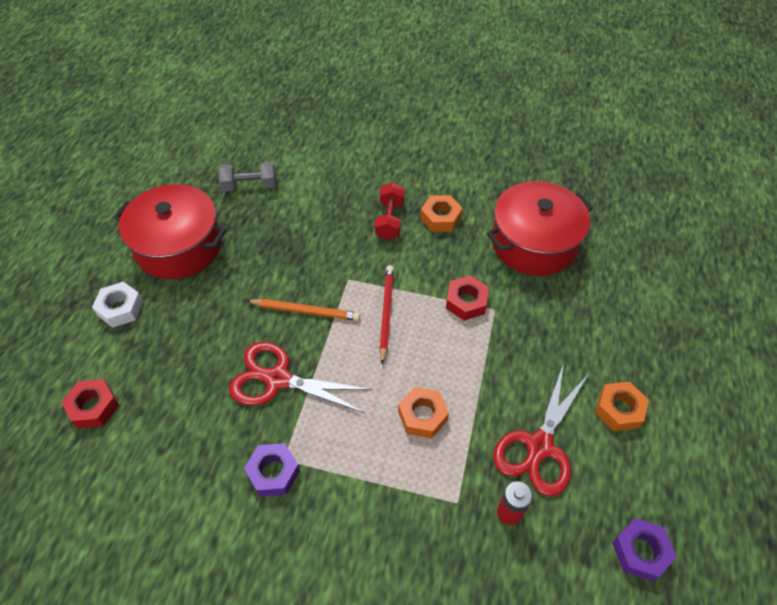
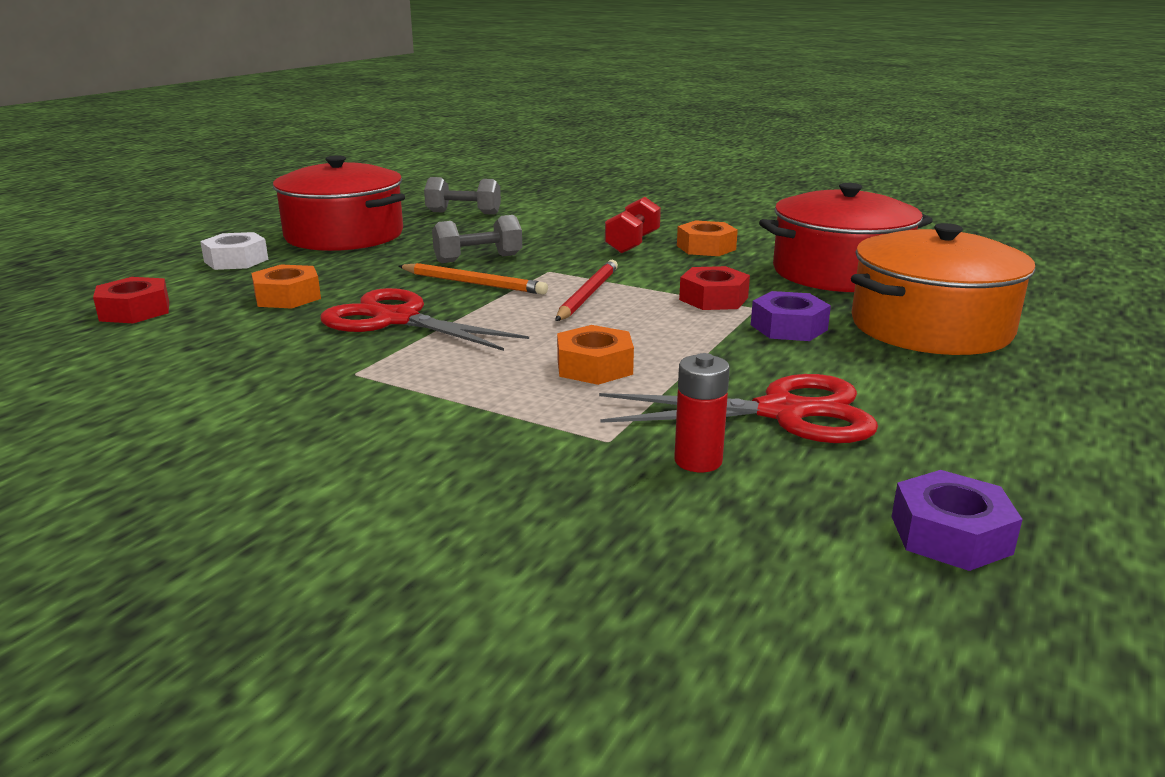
camera: 15 degrees right, 30 degrees down
(273, 472) = (330, 380): purple nut -> purple nut (788, 327)
(293, 269) = (478, 259): none -> grey dumbbell
(539, 446) = (782, 412): red scissors -> red scissors turned 135 degrees counterclockwise
(600, 315) = (930, 327): none -> orange pot
(619, 410) = (943, 399): orange nut -> orange nut (287, 297)

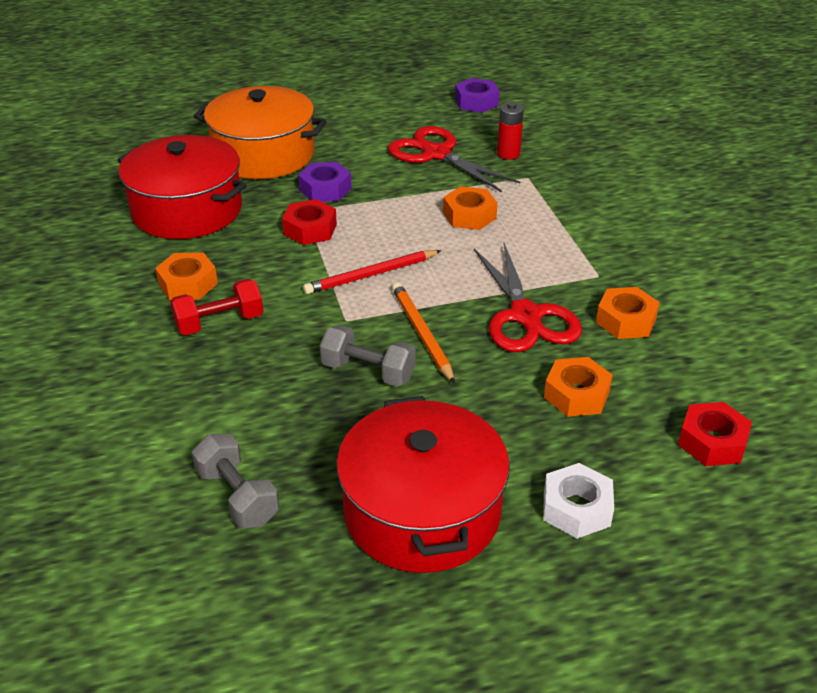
camera: 135 degrees left, 15 degrees up
(282, 350) = (625, 320): none -> orange nut

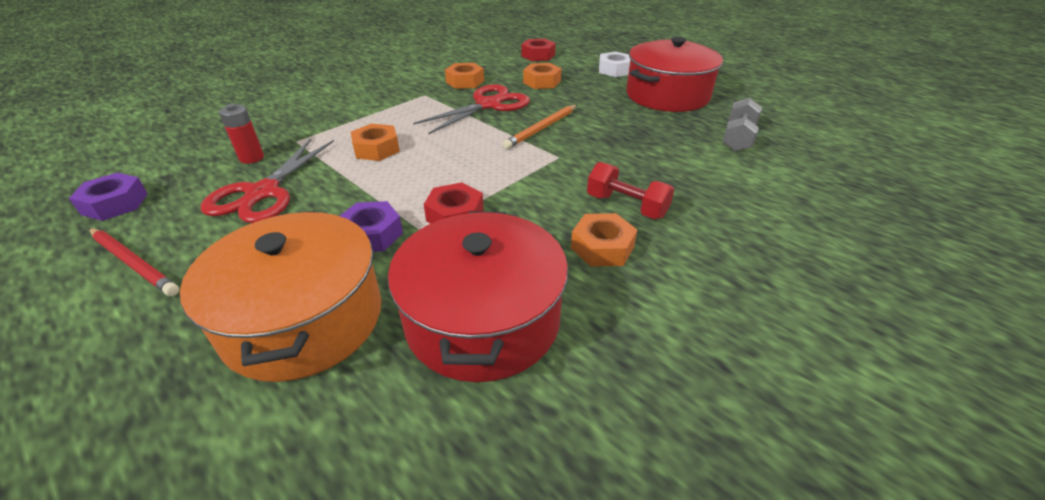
camera: 120 degrees left, 0 degrees up
(368, 371) = (597, 134): grey dumbbell -> none
(371, 275) = (496, 164): red pencil -> red pencil (133, 263)

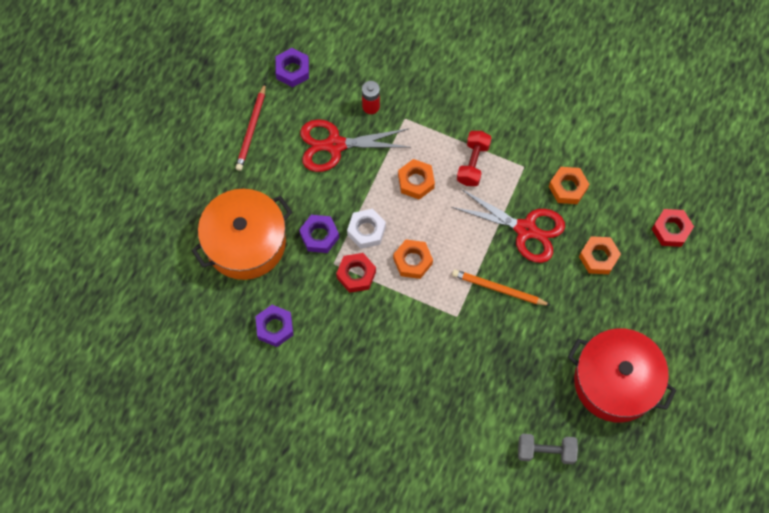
camera: 70 degrees right, 30 degrees up
(482, 319) = (275, 327): red pot -> purple nut
(602, 247) = (356, 373): orange nut -> orange nut (412, 261)
(614, 70) = (662, 319): white nut -> white nut (366, 231)
(626, 206) = (407, 379): red dumbbell -> red dumbbell (473, 163)

